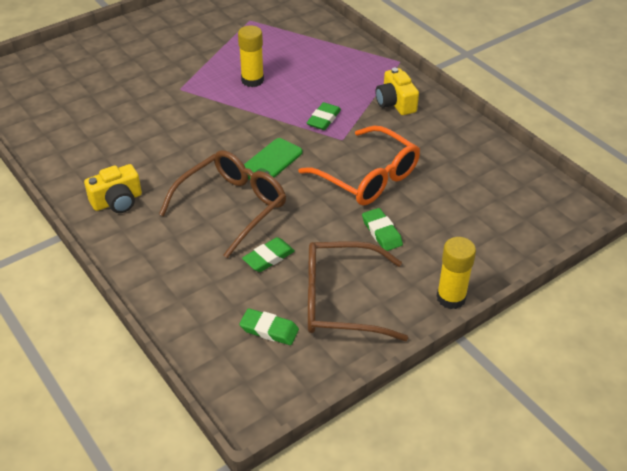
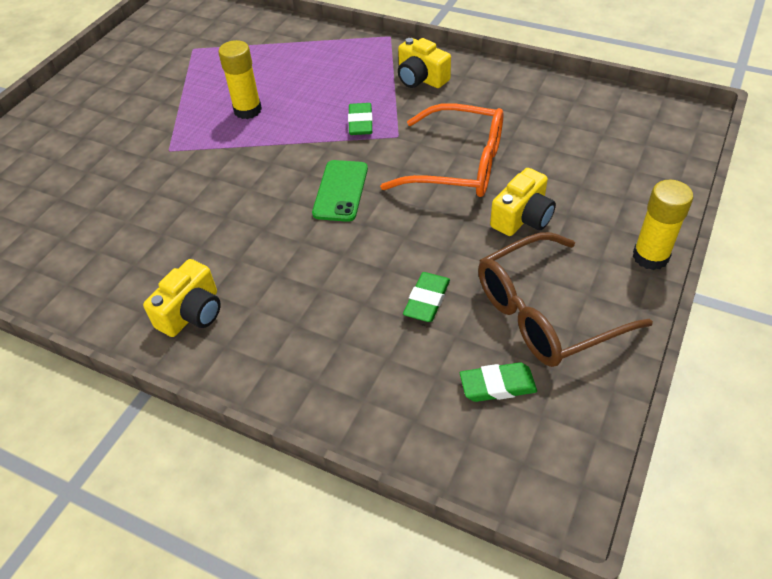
camera: 25 degrees left, 5 degrees up
(232, 207) = (337, 259): brown glasses -> none
(381, 232) = (522, 218): green eraser -> yellow camera

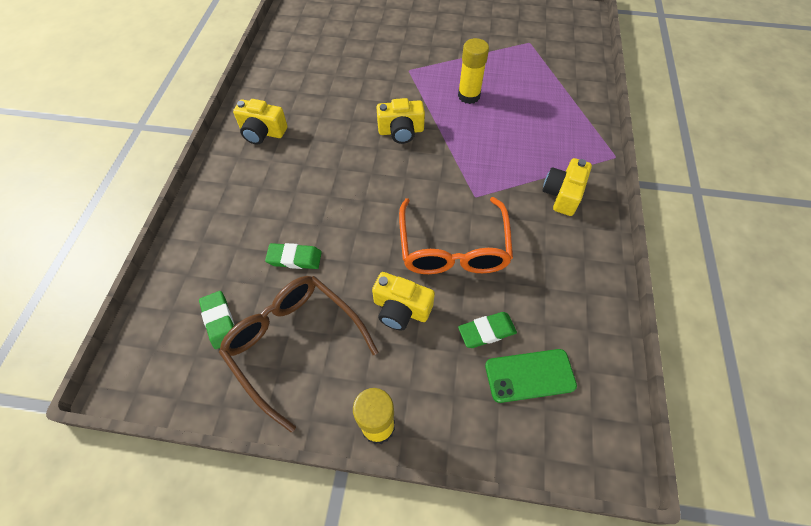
camera: 70 degrees right, 10 degrees up
(271, 175) = (401, 131): none -> yellow camera
(340, 191) = (396, 176): green phone -> green phone (529, 375)
(360, 122) = (482, 167): green eraser -> green eraser (486, 331)

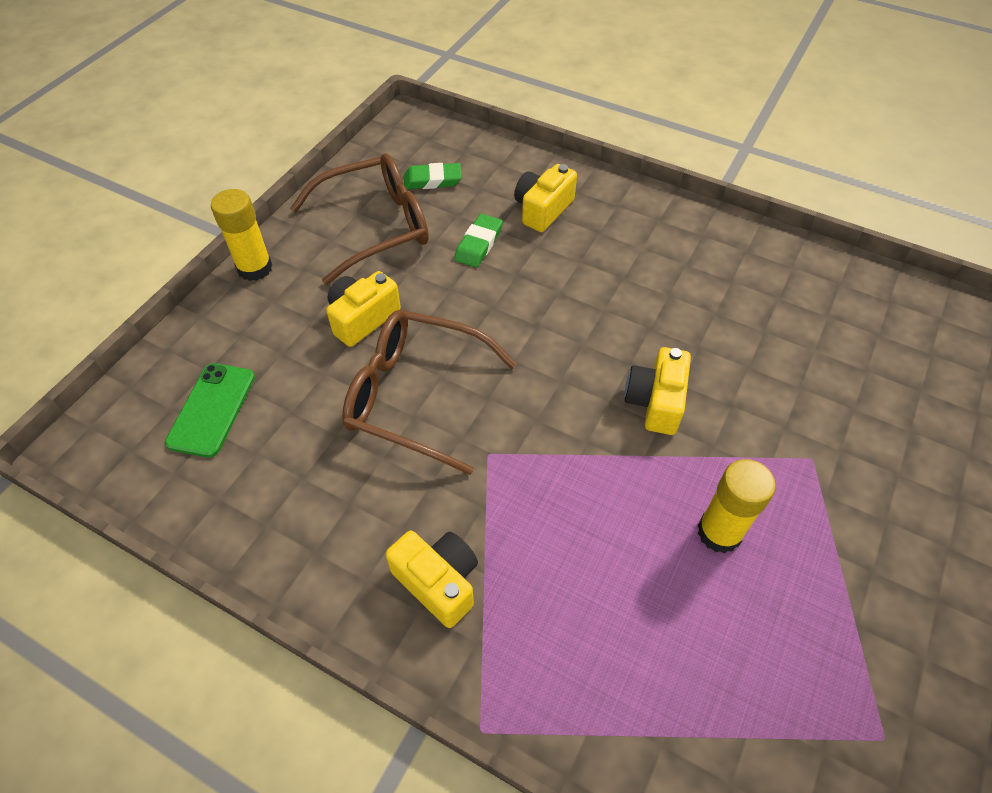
camera: 110 degrees right, 5 degrees down
(262, 132) = (698, 247): yellow camera -> yellow camera (543, 209)
(453, 248) = (416, 396): orange glasses -> brown glasses
(486, 331) = (287, 389): green eraser -> none

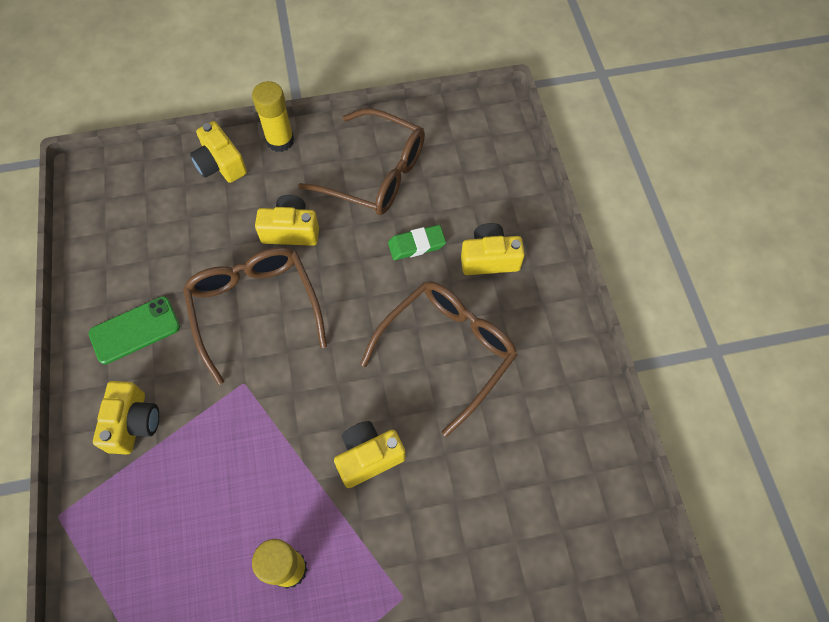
camera: 50 degrees right, 10 degrees up
(212, 409) = (160, 212): green phone -> green phone (135, 330)
(221, 327) = (221, 164): none -> yellow camera
(432, 180) = (451, 170): green eraser -> none
(602, 287) = (447, 351): none -> brown glasses

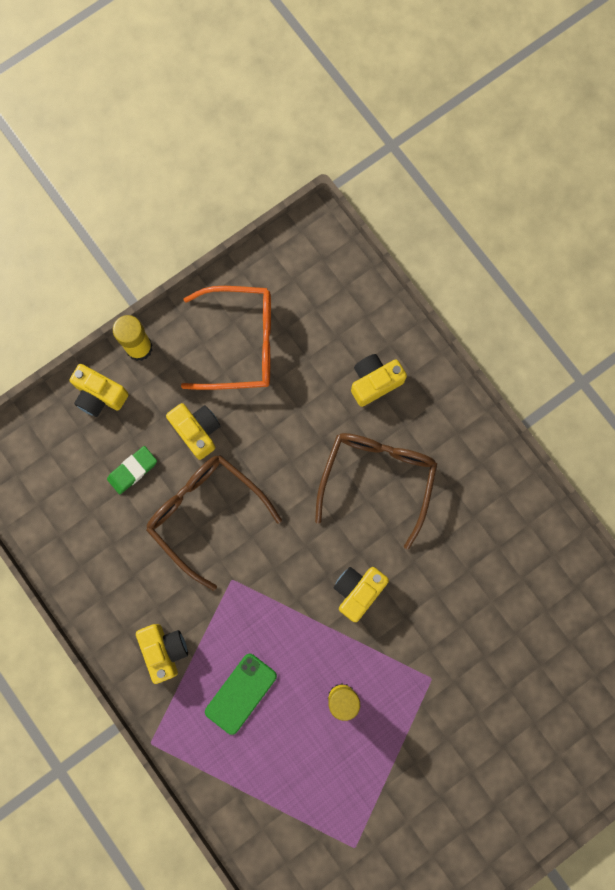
camera: 25 degrees left, 15 degrees up
(135, 330) = (118, 577): green phone -> green phone (241, 693)
(291, 230) = (197, 431): yellow camera -> yellow camera turned 75 degrees clockwise
(375, 173) = (240, 343): brown glasses -> orange glasses
(416, 245) = (309, 396): green eraser -> green eraser (132, 470)

